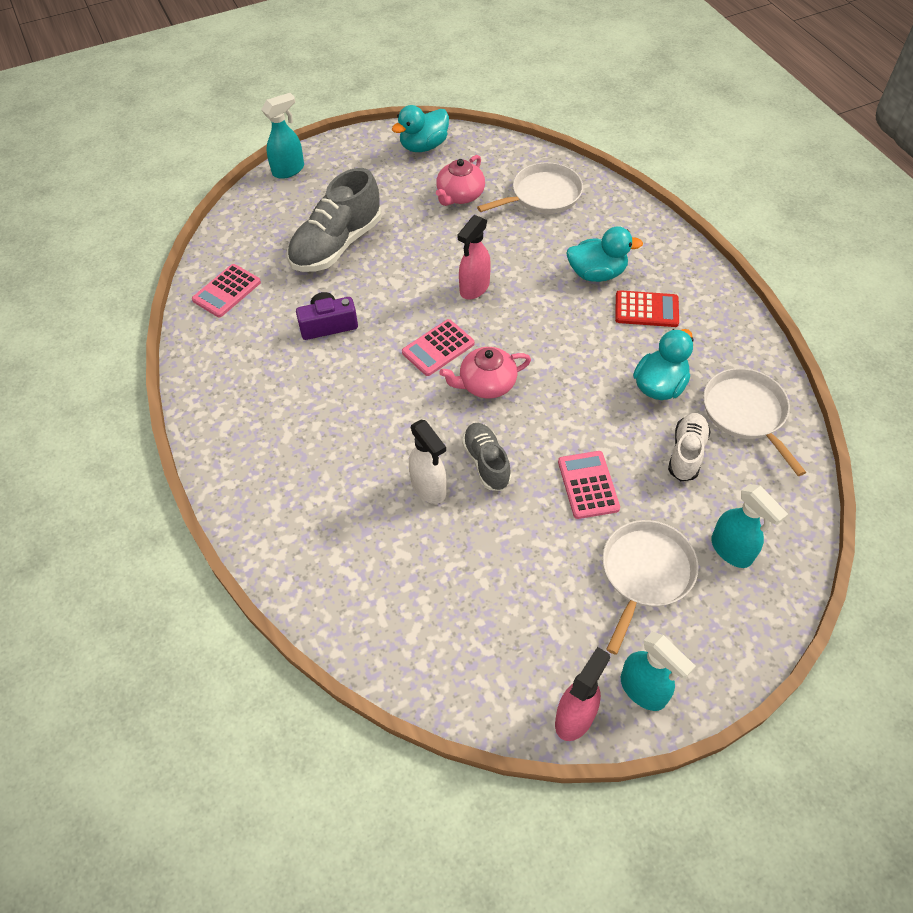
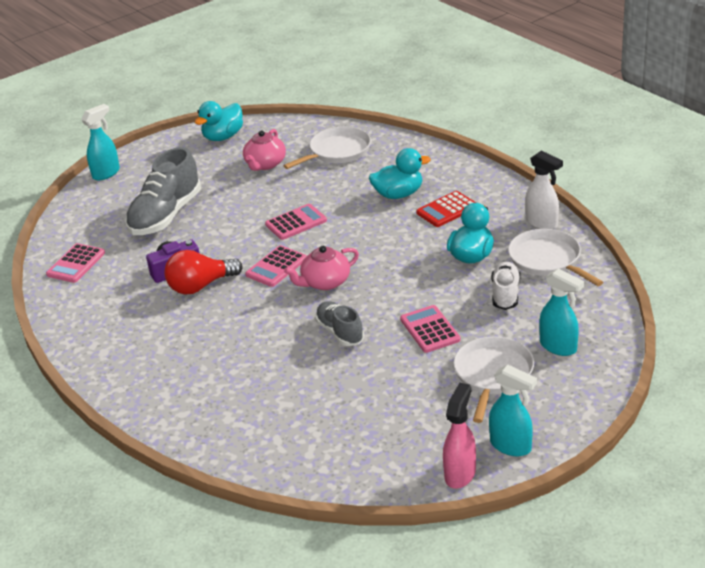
camera: 10 degrees left, 20 degrees down
(350, 356) = (200, 286): none -> red light bulb
(429, 488) = (295, 357): white spray bottle -> white spray bottle (542, 223)
(474, 288) = (296, 222): pink spray bottle -> pink calculator
(646, 309) = (447, 210): red calculator -> red calculator turned 150 degrees clockwise

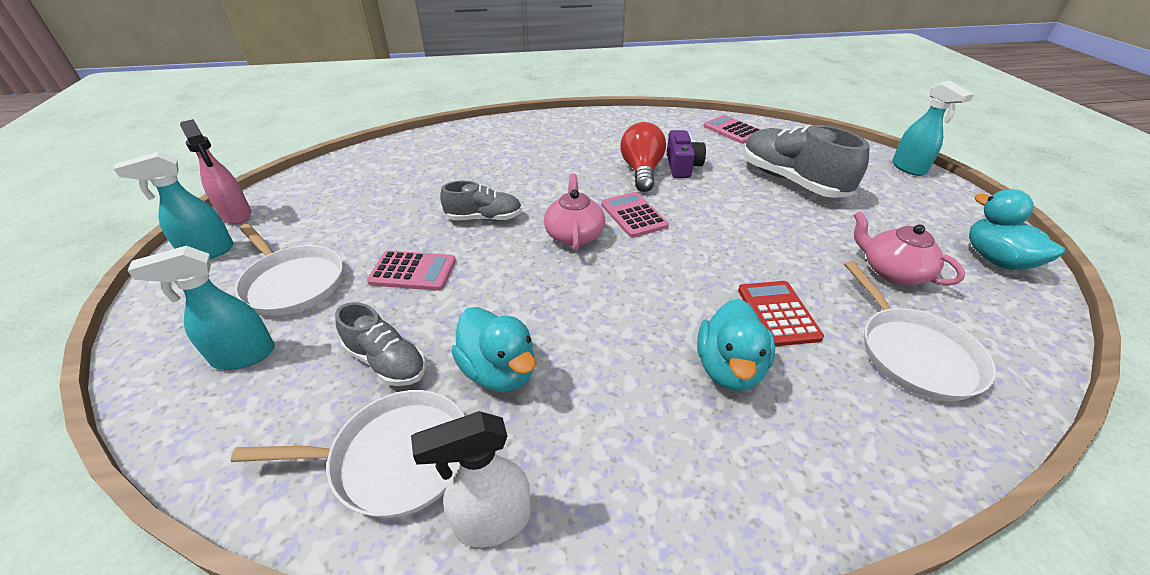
camera: 115 degrees right, 5 degrees up
(296, 222) = (715, 252): pink calculator -> none
(447, 210) = (642, 404): red calculator -> red calculator (777, 313)
(505, 294) = (386, 362): white shoe -> grey shoe

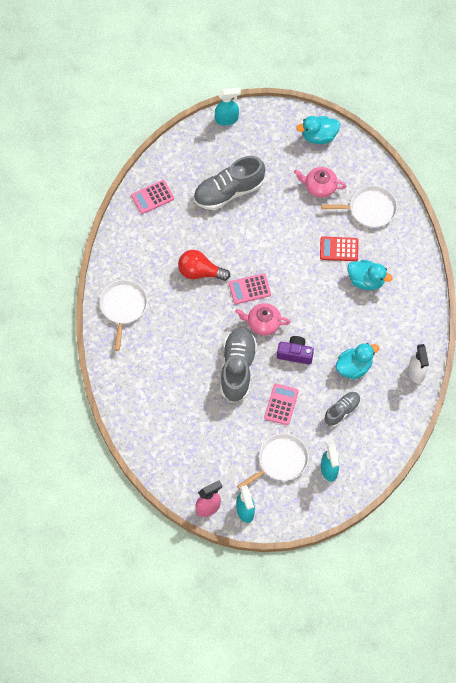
camera: 80 degrees left, 25 degrees up
(395, 458) = (389, 404): white pan -> white pan (123, 307)
(484, 218) = (237, 368): grey shoe -> grey shoe, size x1.76
(682, 166) = (198, 246): purple camera -> purple camera (295, 354)
(892, 272) = (319, 187): pink teapot -> pink teapot turned 45 degrees clockwise

